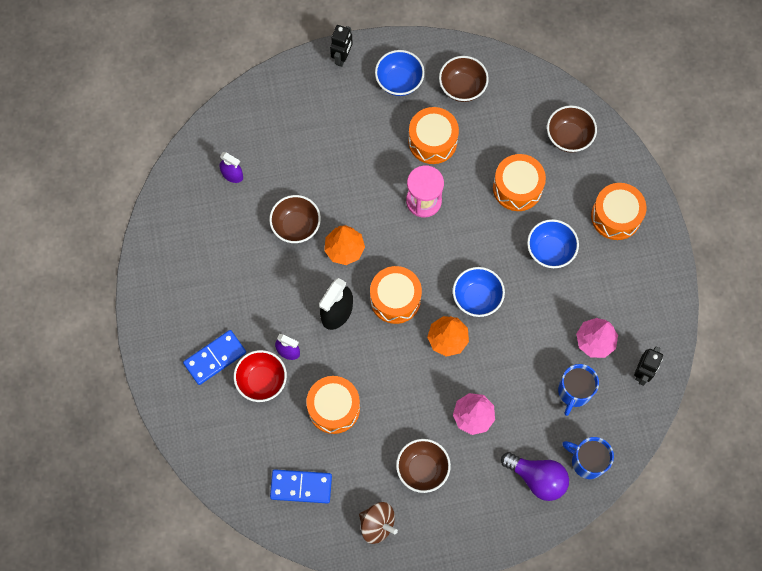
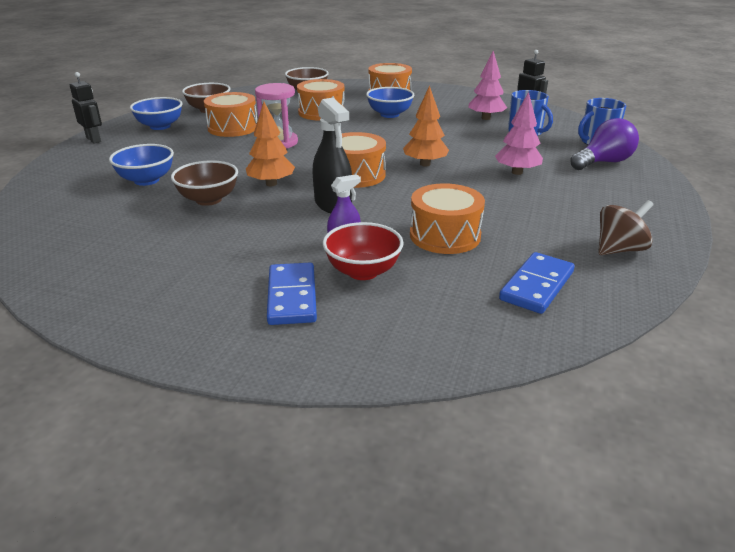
camera: 60 degrees left, 40 degrees down
(232, 175) = (92, 217): purple spray bottle -> none
(422, 469) = (560, 208): brown bowl -> none
(477, 298) = (398, 145): blue bowl -> blue bowl (146, 180)

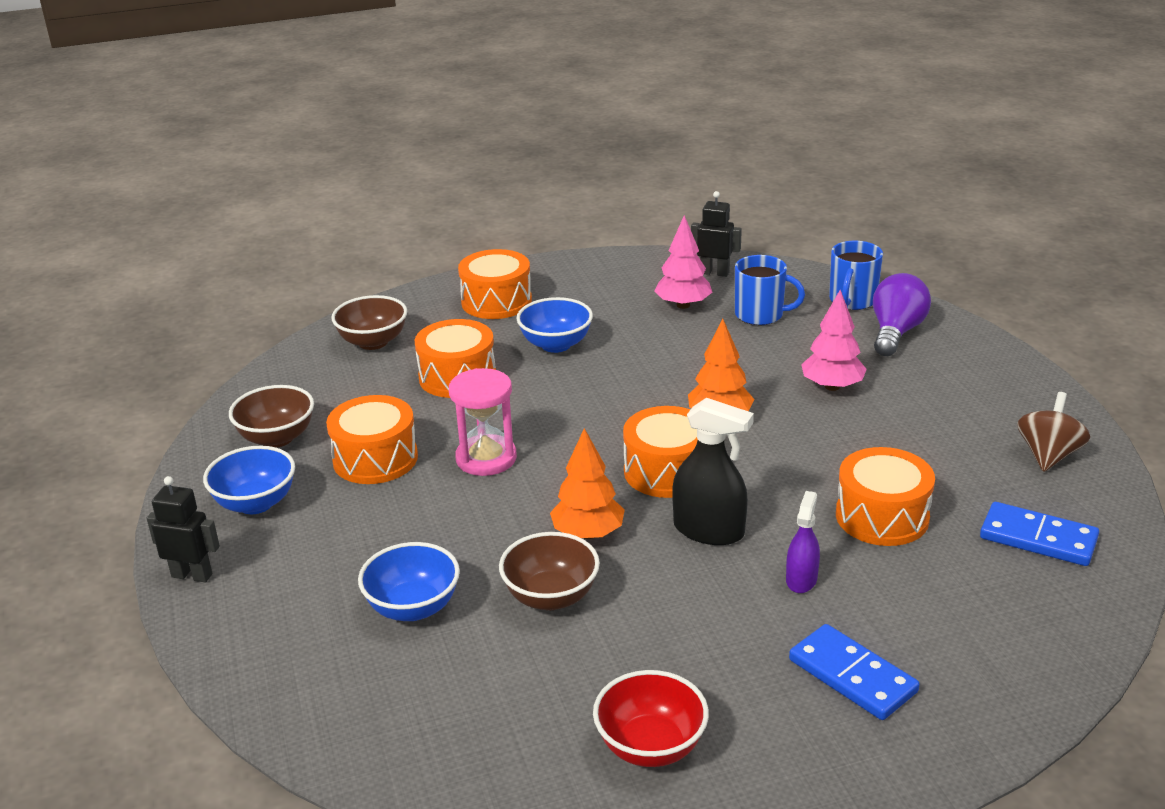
camera: 35 degrees left, 0 degrees up
(363, 271) = (871, 606): red bowl -> red bowl (651, 746)
(537, 286) = (1038, 538): blue domino -> blue domino turned 60 degrees counterclockwise

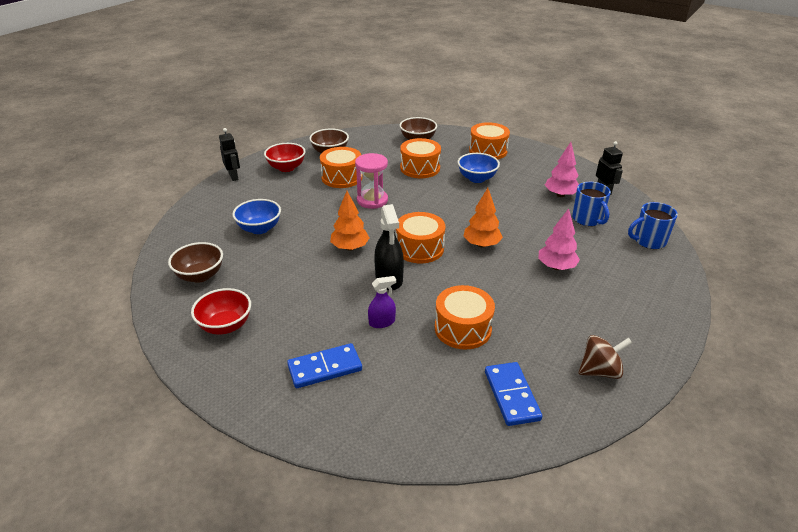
camera: 50 degrees right, 5 degrees up
(255, 503) = (286, 168): blue bowl -> red bowl
(551, 597) = (298, 257): brown bowl -> brown bowl (200, 276)
(852, 676) = (325, 368): blue domino -> blue domino turned 60 degrees clockwise
(895, 332) = (641, 267): purple light bulb -> none

